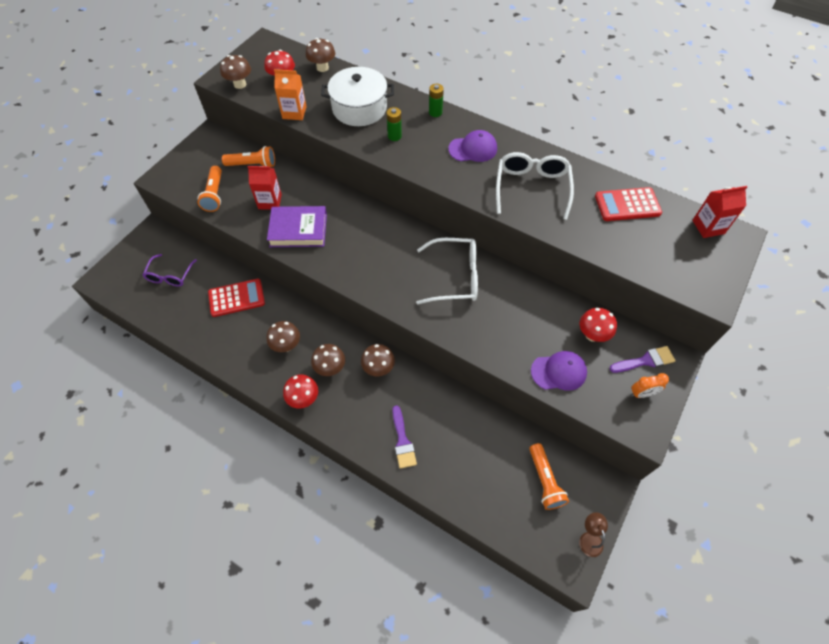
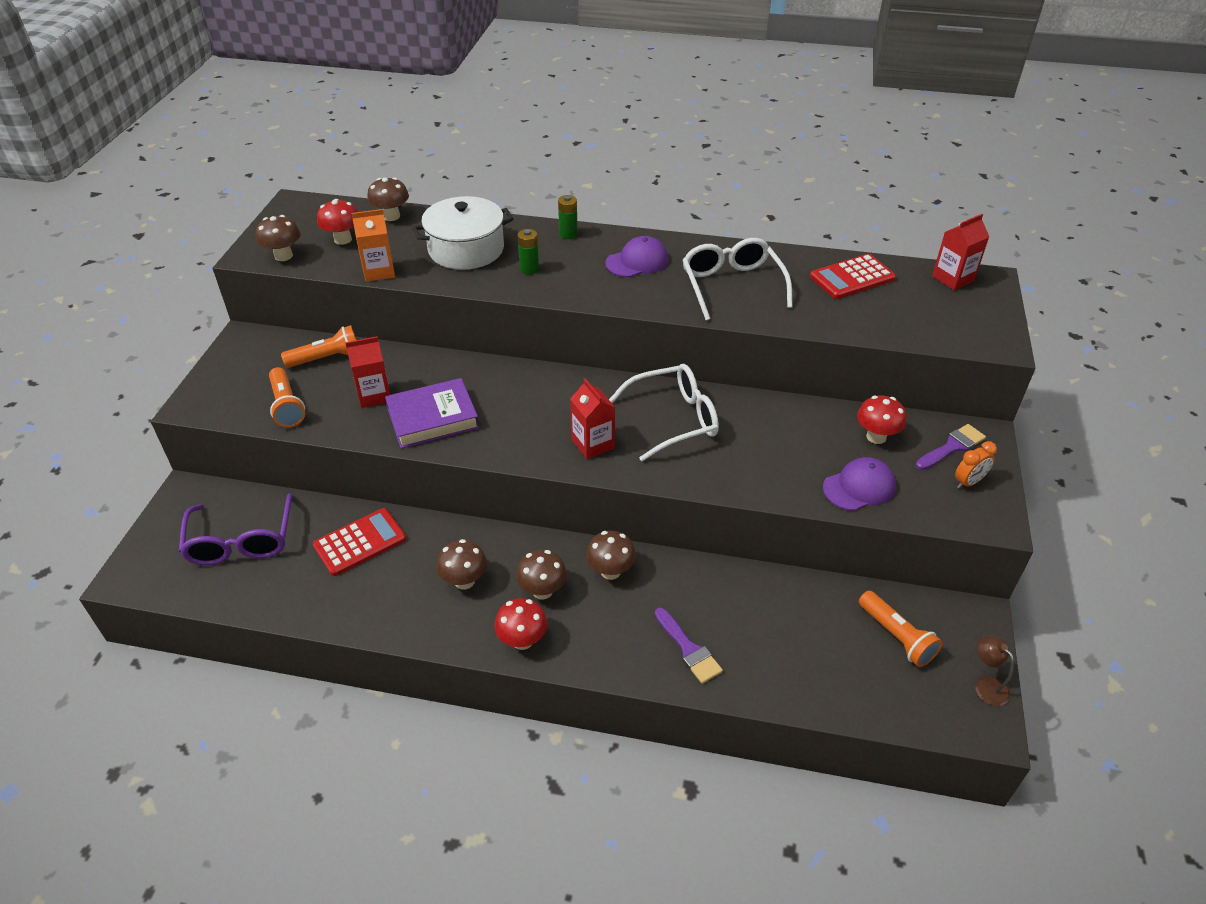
camera: 20 degrees left, 15 degrees down
(170, 276) = (241, 541): purple glasses -> purple glasses, size x1.51
(391, 280) = (593, 444): none -> red carton

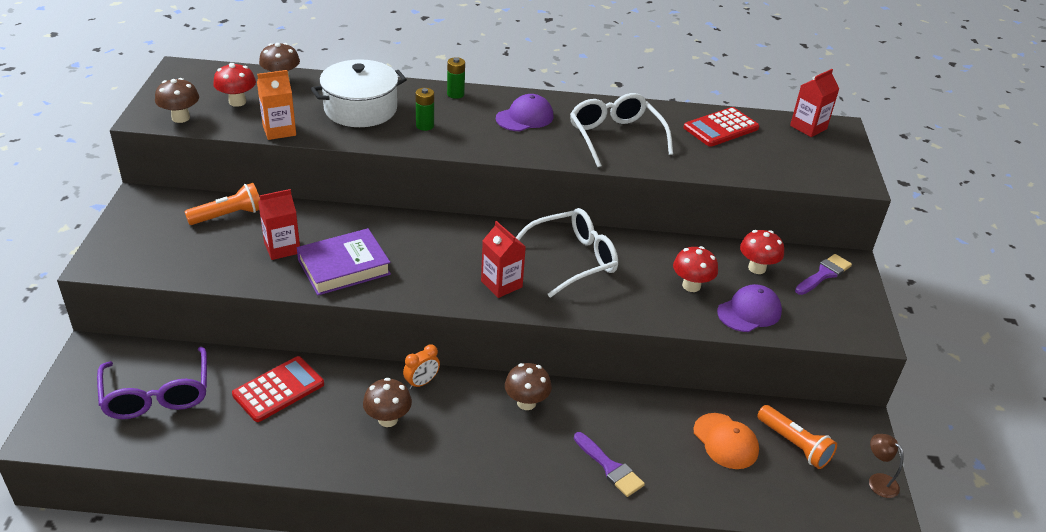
camera: 10 degrees left, 5 degrees down
(287, 406) = (196, 261): orange flashlight -> none
(522, 640) = (453, 469): red mushroom -> red mushroom (691, 286)
(542, 591) = (464, 424): brown mushroom -> none
(820, 628) = (725, 441): none -> orange cap
(968, 482) = (843, 303): orange clock -> orange clock (421, 383)

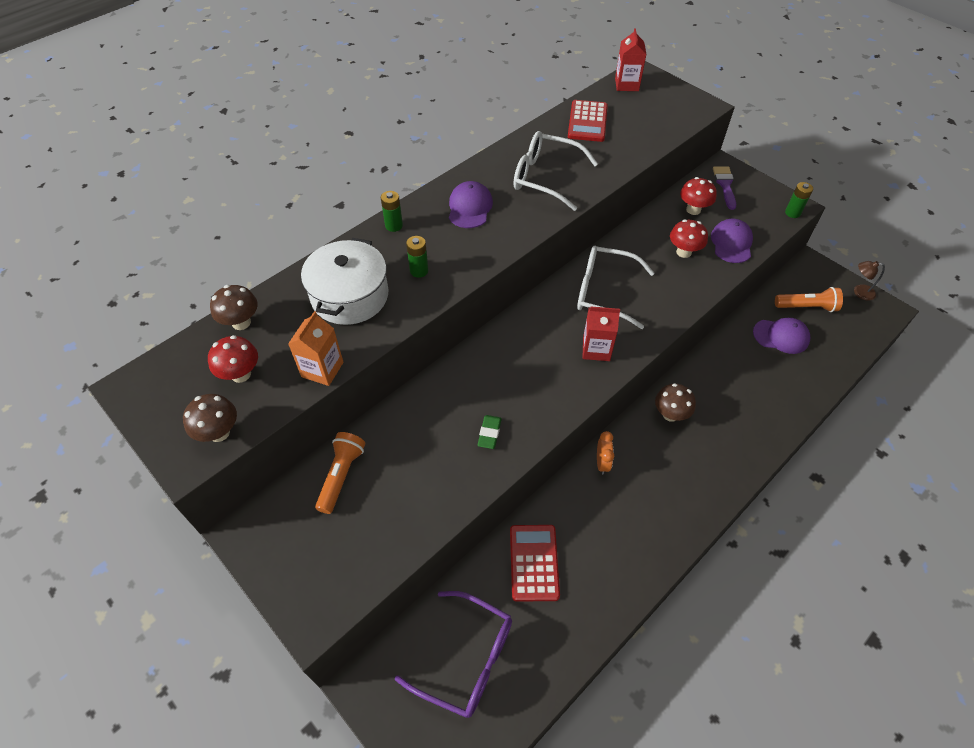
camera: 45 degrees left, 15 degrees up
(282, 248) = (425, 461): red carton -> none
(344, 267) = (489, 433): purple book -> green eraser
(388, 419) = (623, 508): brown mushroom -> none
(573, 259) = (604, 292): white glasses -> white glasses turned 90 degrees counterclockwise
(609, 467) = (761, 410): purple brush -> none
(725, 441) = (781, 336): orange cap -> purple cap
(858, 337) = (792, 213): none -> green battery

